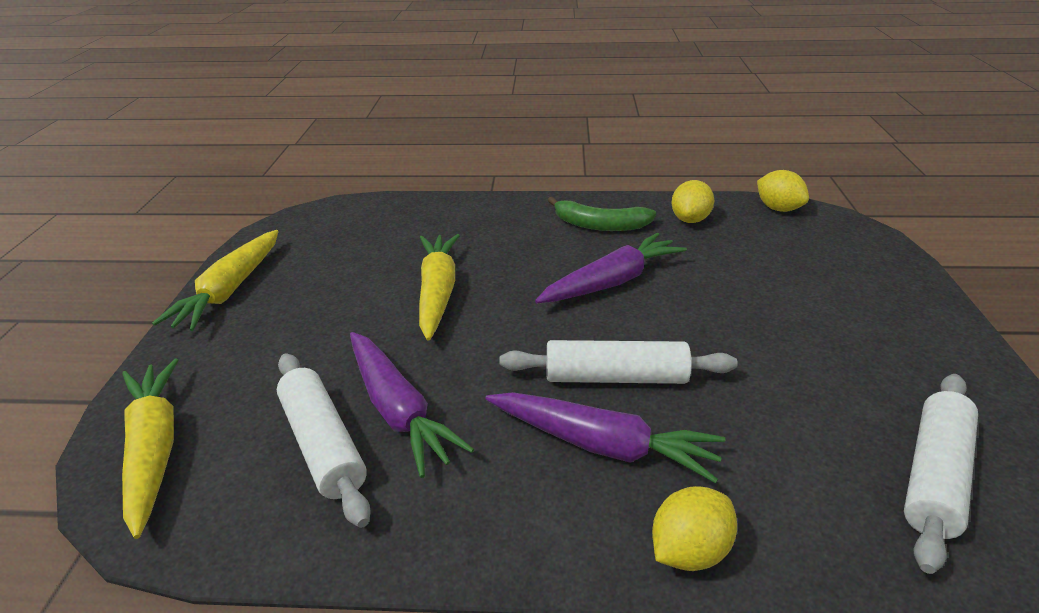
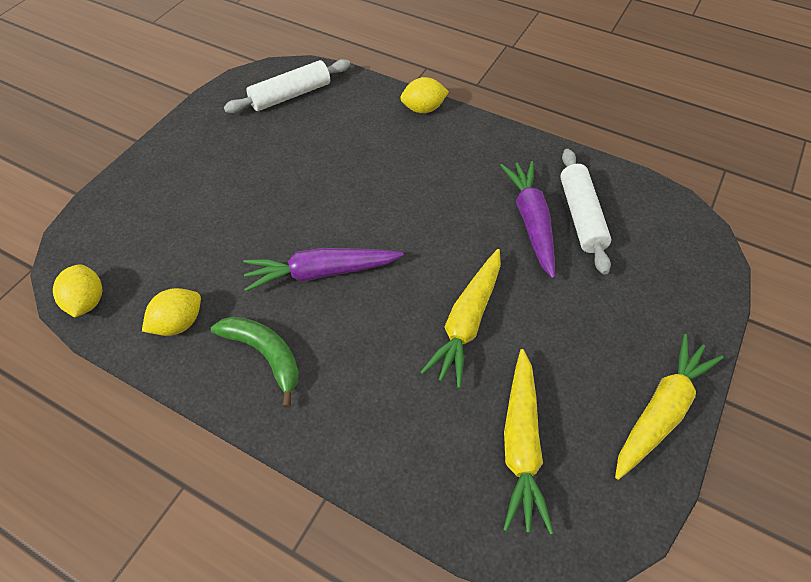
camera: 155 degrees left, 20 degrees up
(154, 449) = (687, 251): yellow carrot -> yellow carrot (521, 444)
(602, 445) = (426, 160): purple carrot -> none
(615, 377) = (388, 193): white rolling pin -> none

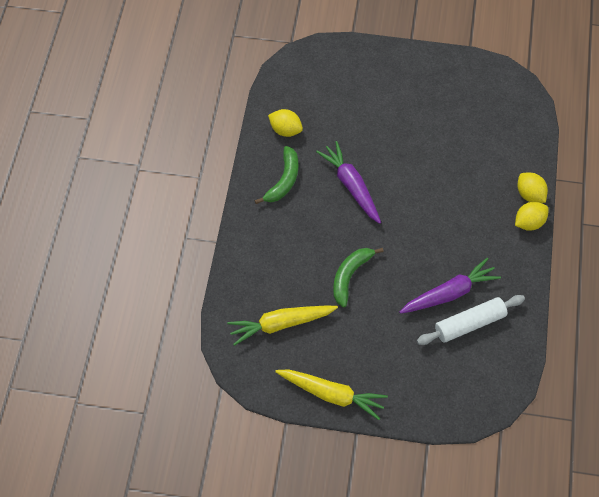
camera: 70 degrees right, 5 degrees up
(87, 302) = (280, 80): yellow lemon -> yellow lemon (529, 223)
(290, 95) = (499, 106): white rolling pin -> none
(467, 322) = (350, 276): yellow carrot -> green banana

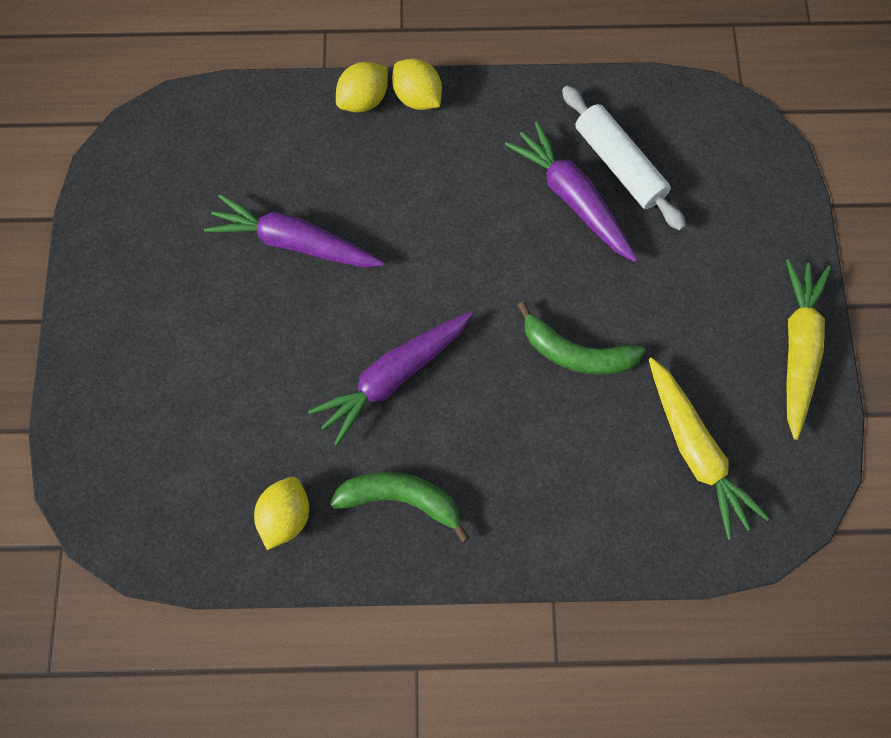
camera: 100 degrees left, 10 degrees up
(439, 150) = (294, 243): none -> purple carrot

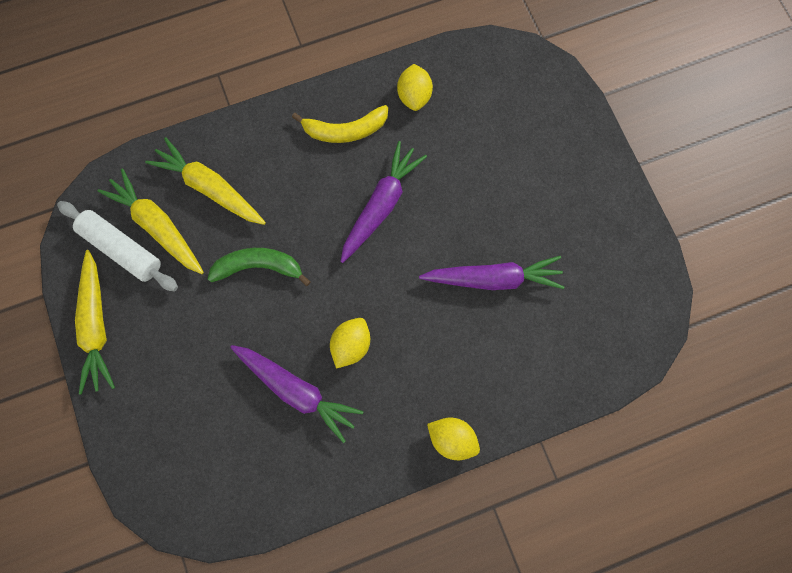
camera: 160 degrees right, 5 degrees up
(363, 100) = (494, 420): yellow lemon -> yellow lemon (351, 345)
(401, 499) = (345, 130): green banana -> yellow banana
(612, 481) = (210, 188): none -> yellow carrot
(619, 165) = (267, 435): white rolling pin -> white rolling pin (122, 249)

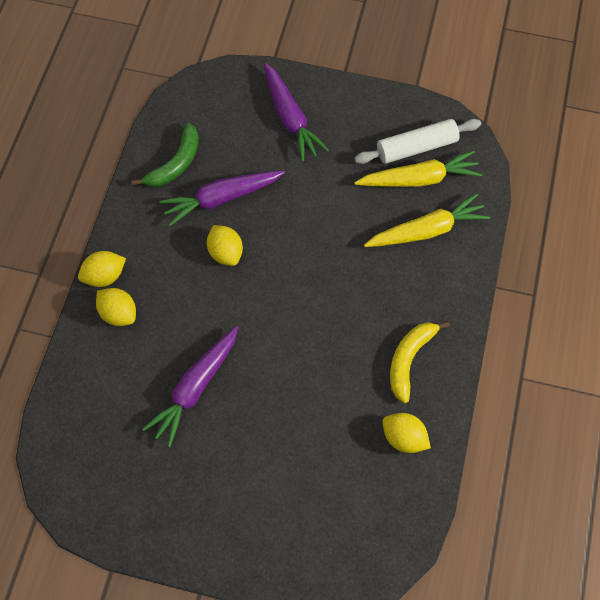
camera: 125 degrees right, 10 degrees down
(97, 325) = (367, 105): yellow carrot -> none
(259, 267) = (335, 227): green banana -> green banana (175, 164)
(381, 206) = (321, 344): purple carrot -> purple carrot (290, 118)
(477, 396) = (119, 313): none -> yellow lemon

